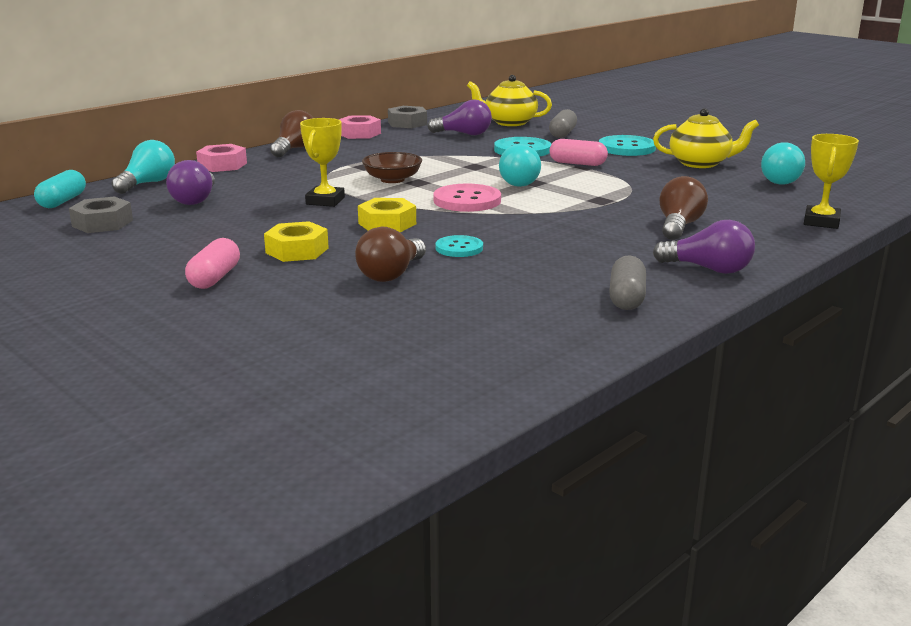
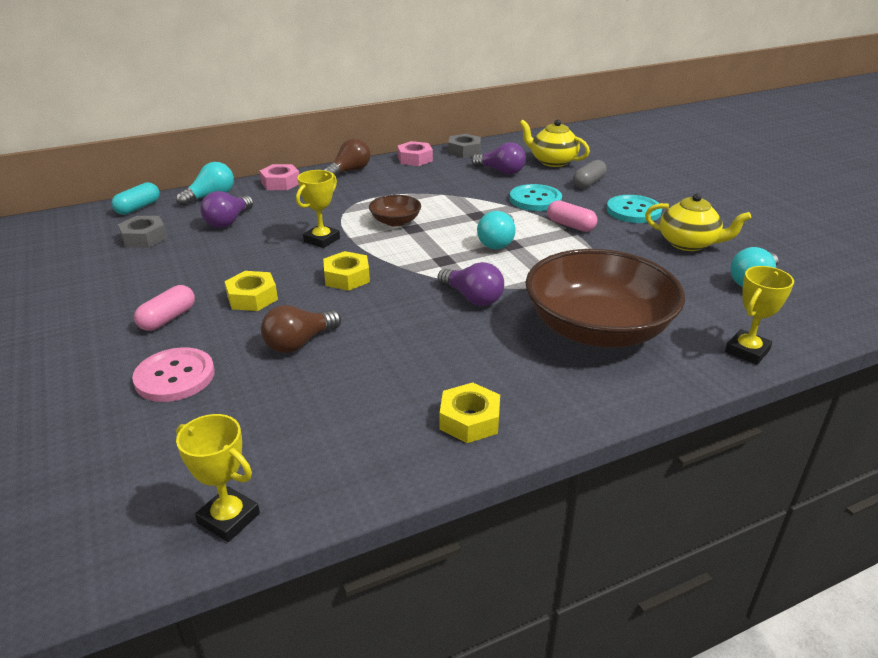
camera: 20 degrees right, 10 degrees up
(459, 248) = (379, 320): turquoise button -> none
(464, 398) = (229, 518): none -> yellow trophy
(467, 200) = (435, 259): pink button -> pink button (175, 377)
(626, 298) = (469, 420): grey capsule -> yellow nut
(679, 226) = (597, 329): brown light bulb -> brown bowl
(708, 269) = (578, 397): purple light bulb -> purple light bulb (472, 298)

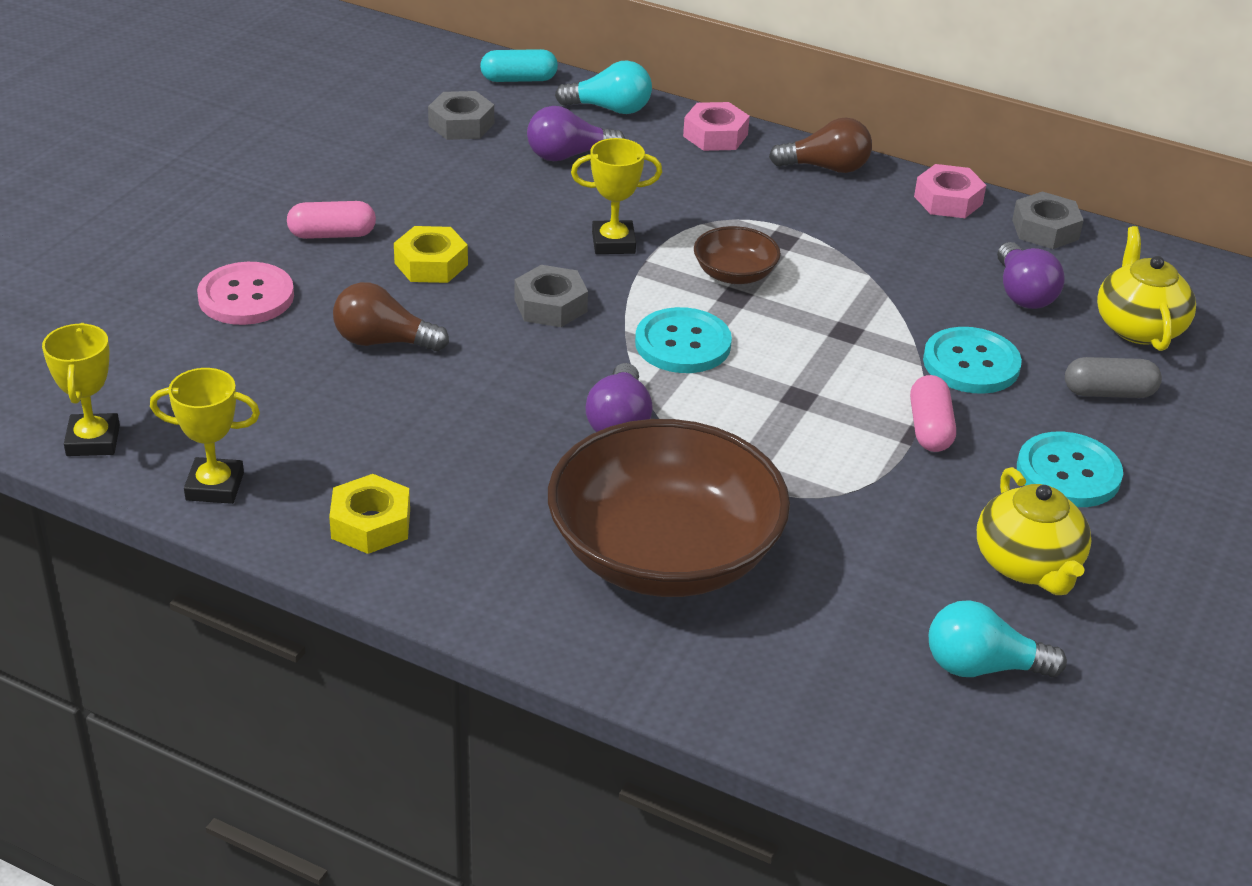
camera: 50 degrees right, 5 degrees up
(347, 277) = (550, 305): yellow nut -> grey nut
(431, 255) = (683, 344): none -> turquoise button
(498, 242) = (790, 383): turquoise light bulb -> none
(747, 351) = (763, 710): yellow trophy -> yellow trophy (215, 486)

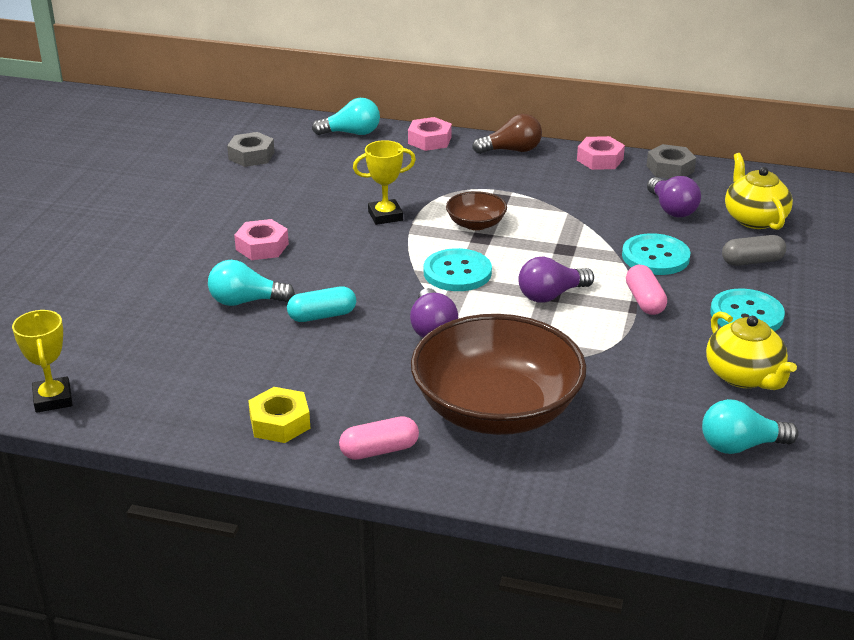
camera: 10 degrees left, 5 degrees down
(215, 486) = (155, 416): yellow trophy -> none
(246, 297) = (135, 286): pink button -> none
(332, 234) = (184, 237): pink capsule -> pink capsule (379, 450)
(383, 341) = (245, 301): brown light bulb -> turquoise light bulb
(431, 264) = (262, 247): yellow nut -> pink nut
(519, 79) = (281, 123): turquoise capsule -> turquoise capsule (322, 315)
(550, 305) = (356, 261): grey nut -> none
(568, 155) = (333, 165): purple light bulb -> purple light bulb (551, 295)

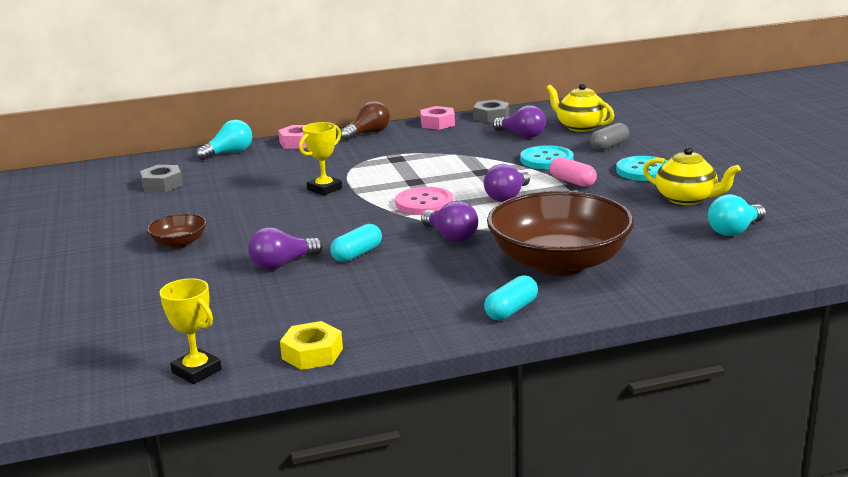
camera: 30 degrees left, 10 degrees down
(245, 301) = (282, 264): turquoise light bulb -> purple light bulb
(262, 247) = (249, 231): pink nut -> none
(279, 422) = (413, 320): yellow nut -> yellow nut (312, 353)
(379, 450) = (511, 310): pink capsule -> turquoise capsule
(457, 272) = (424, 203): turquoise button -> pink button
(476, 224) = (399, 176): brown bowl -> brown bowl (179, 243)

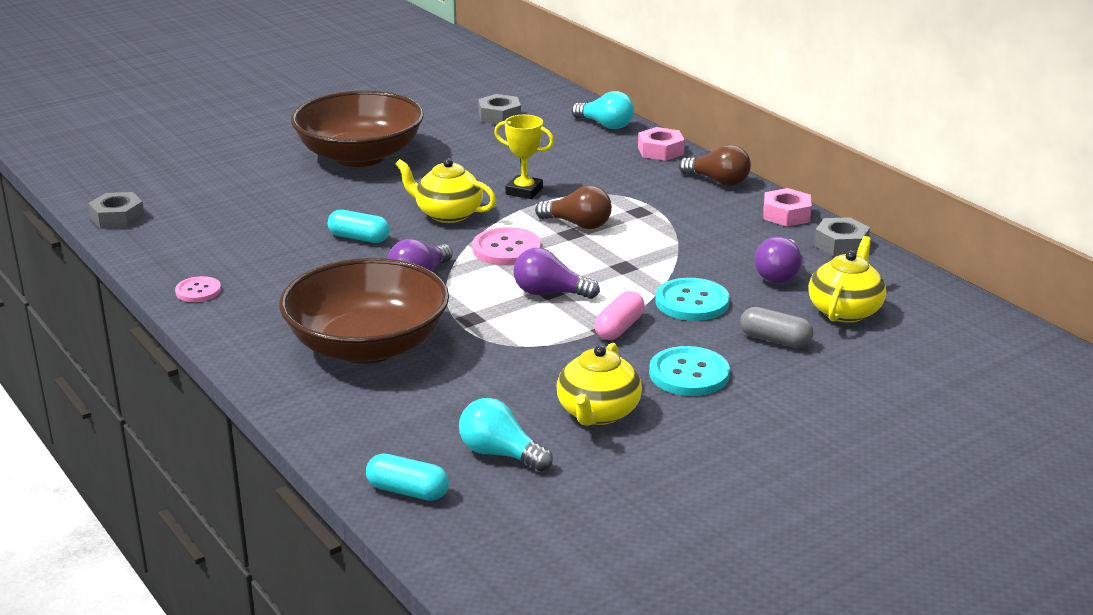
camera: 70 degrees right, 5 degrees up
(179, 243) = (360, 156): brown bowl -> brown bowl, size x2.27
(196, 371) = (117, 218): yellow trophy -> grey nut
(282, 264) = (326, 209): purple light bulb -> none
(312, 353) = (150, 256): yellow nut -> none
(341, 218) = (448, 214): none -> yellow teapot
(401, 178) = (578, 224): none -> brown light bulb
(411, 330) = (198, 291): none -> pink button
(511, 310) = (247, 333): turquoise capsule -> turquoise capsule (408, 491)

